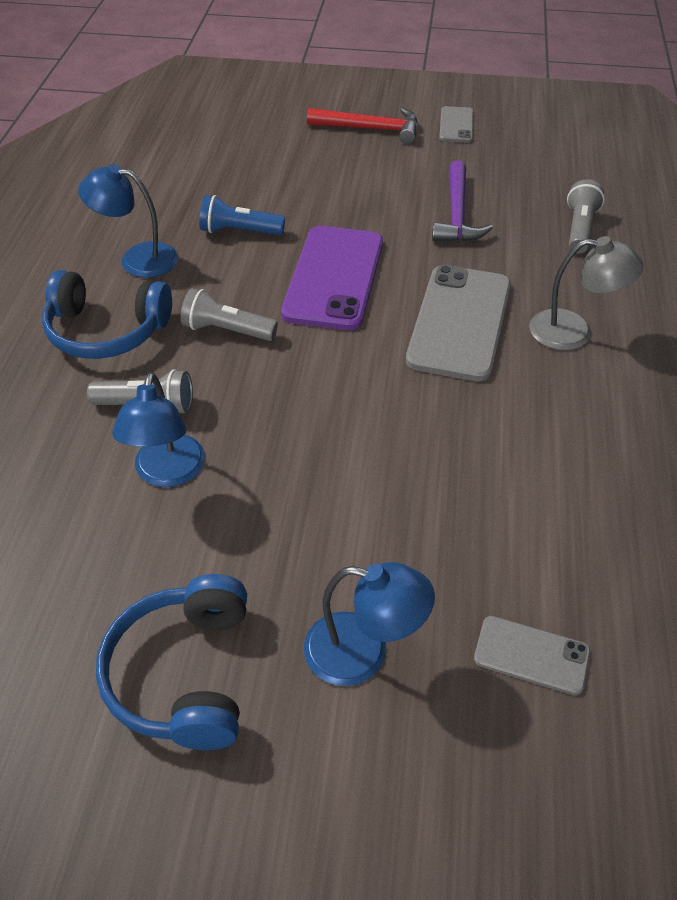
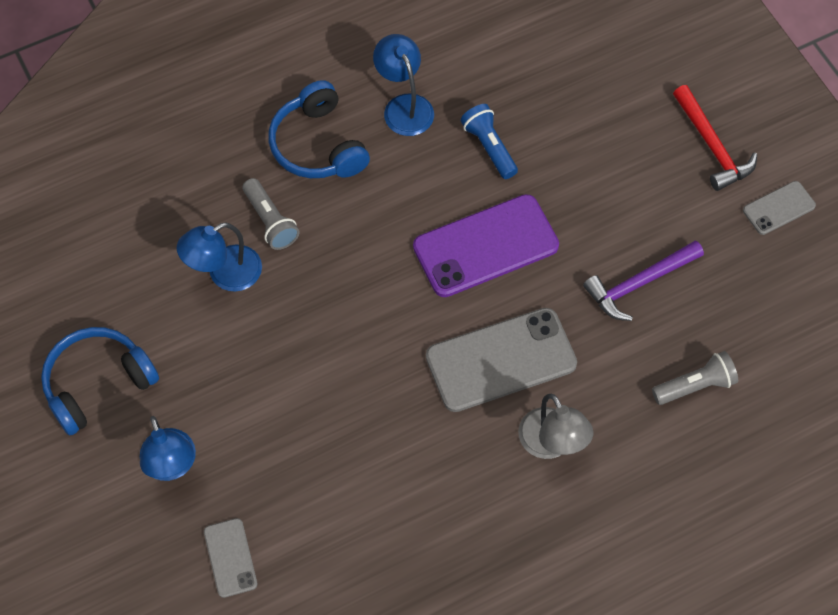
camera: 55 degrees right, 15 degrees up
(227, 330) = (375, 216): grey flashlight -> none

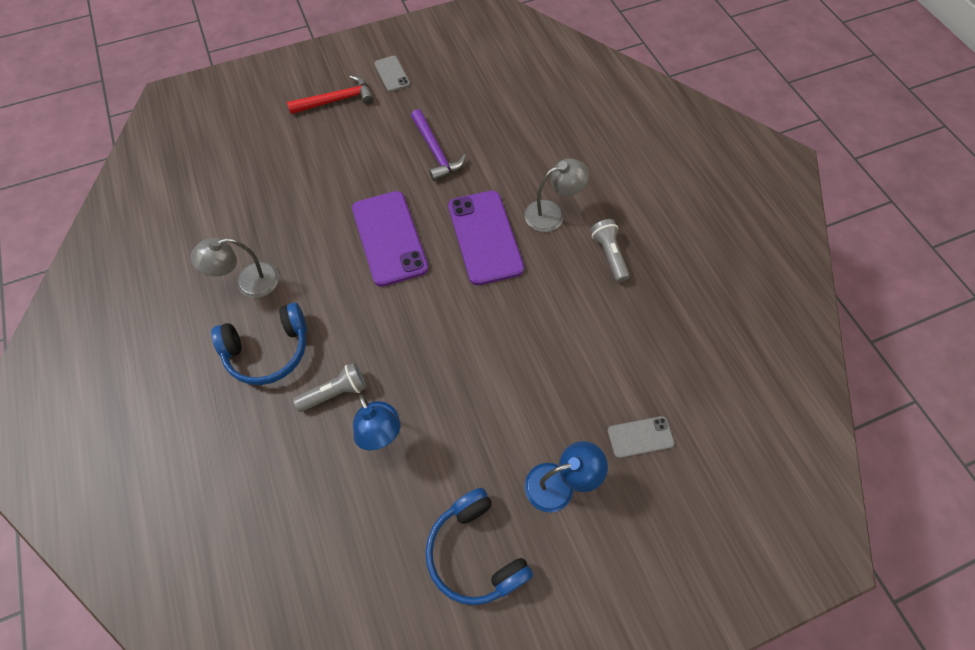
camera: 85 degrees left, 0 degrees up
(404, 106) = (248, 283): blue lamp -> grey lamp
(489, 147) = (303, 228): blue flashlight -> none
(501, 360) = (485, 237): grey phone -> purple phone
(695, 386) = (515, 132): grey flashlight -> grey flashlight (609, 255)

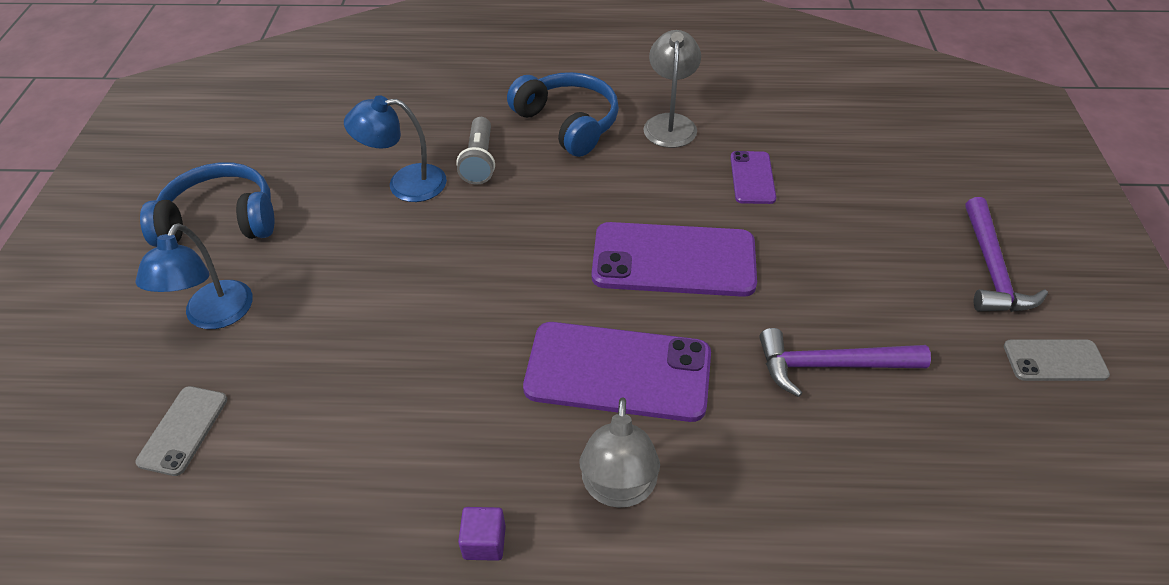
camera: 115 degrees right, 15 degrees down
(268, 350) = (568, 123): blue headphones -> blue headphones turned 135 degrees clockwise
(296, 219) = (752, 178): none -> purple phone
(337, 100) = (991, 269): red hammer -> purple hammer
(609, 255) = (484, 542): grey flashlight -> purple cube

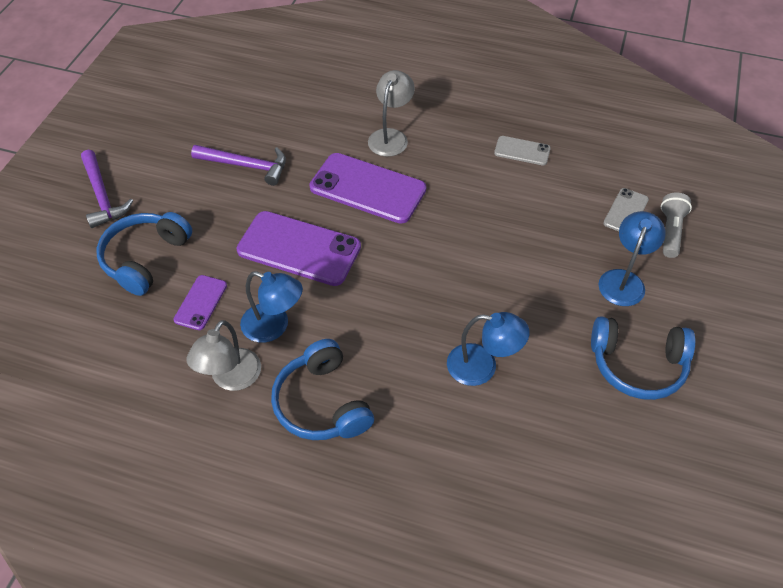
camera: 165 degrees left, 5 degrees up
(479, 161) = (414, 376): grey flashlight -> grey flashlight (670, 231)
(484, 542) = (462, 130): purple cube -> none
(654, 173) = (274, 326): none -> blue lamp
(857, 207) = (145, 258): none -> blue headphones
(991, 269) = (102, 196): purple hammer -> purple hammer turned 135 degrees clockwise
(1054, 360) = (124, 142): grey phone -> grey phone (522, 151)

